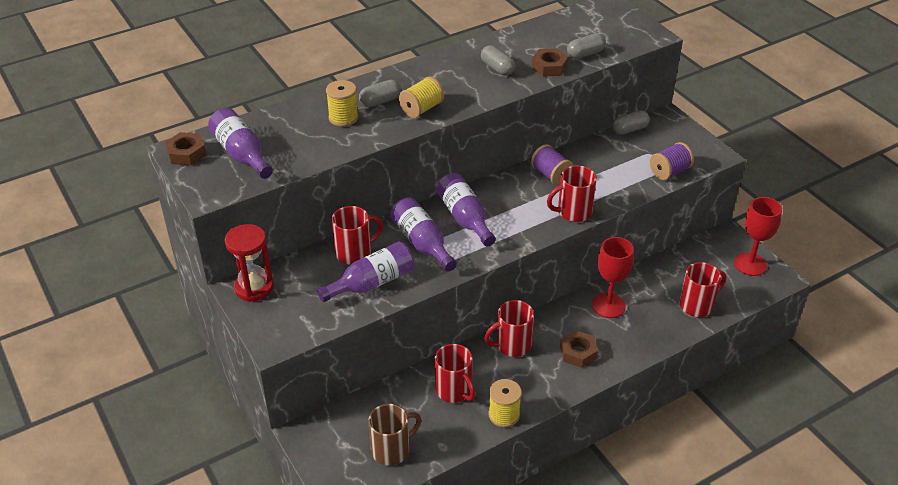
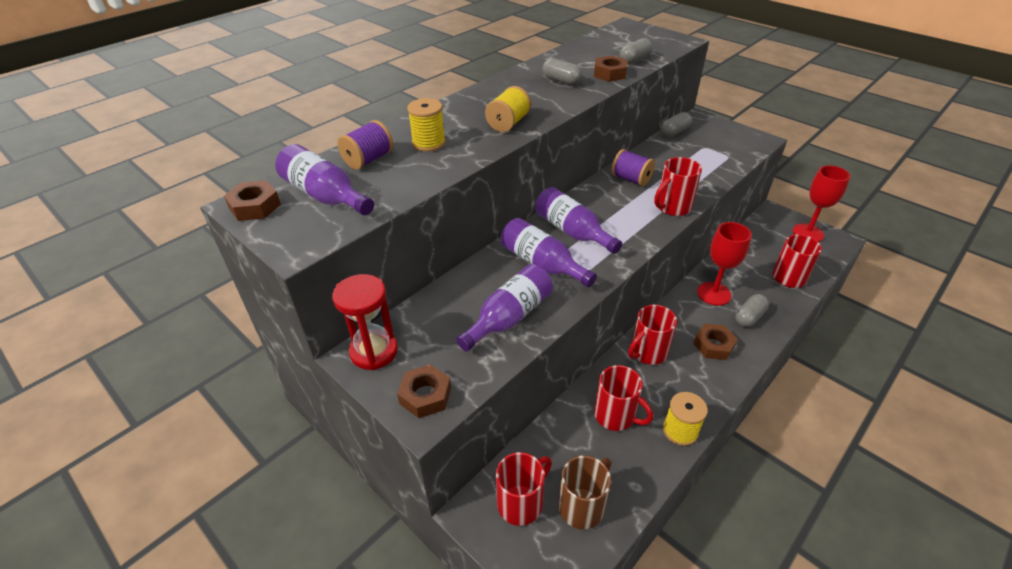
camera: 15 degrees left, 0 degrees up
(281, 328) = (425, 395): none -> brown nut
(355, 253) = (475, 288): red mug -> red mug (521, 503)
(380, 101) = (461, 123): grey capsule -> grey capsule (749, 317)
(669, 171) = (732, 158): purple spool -> purple spool (368, 160)

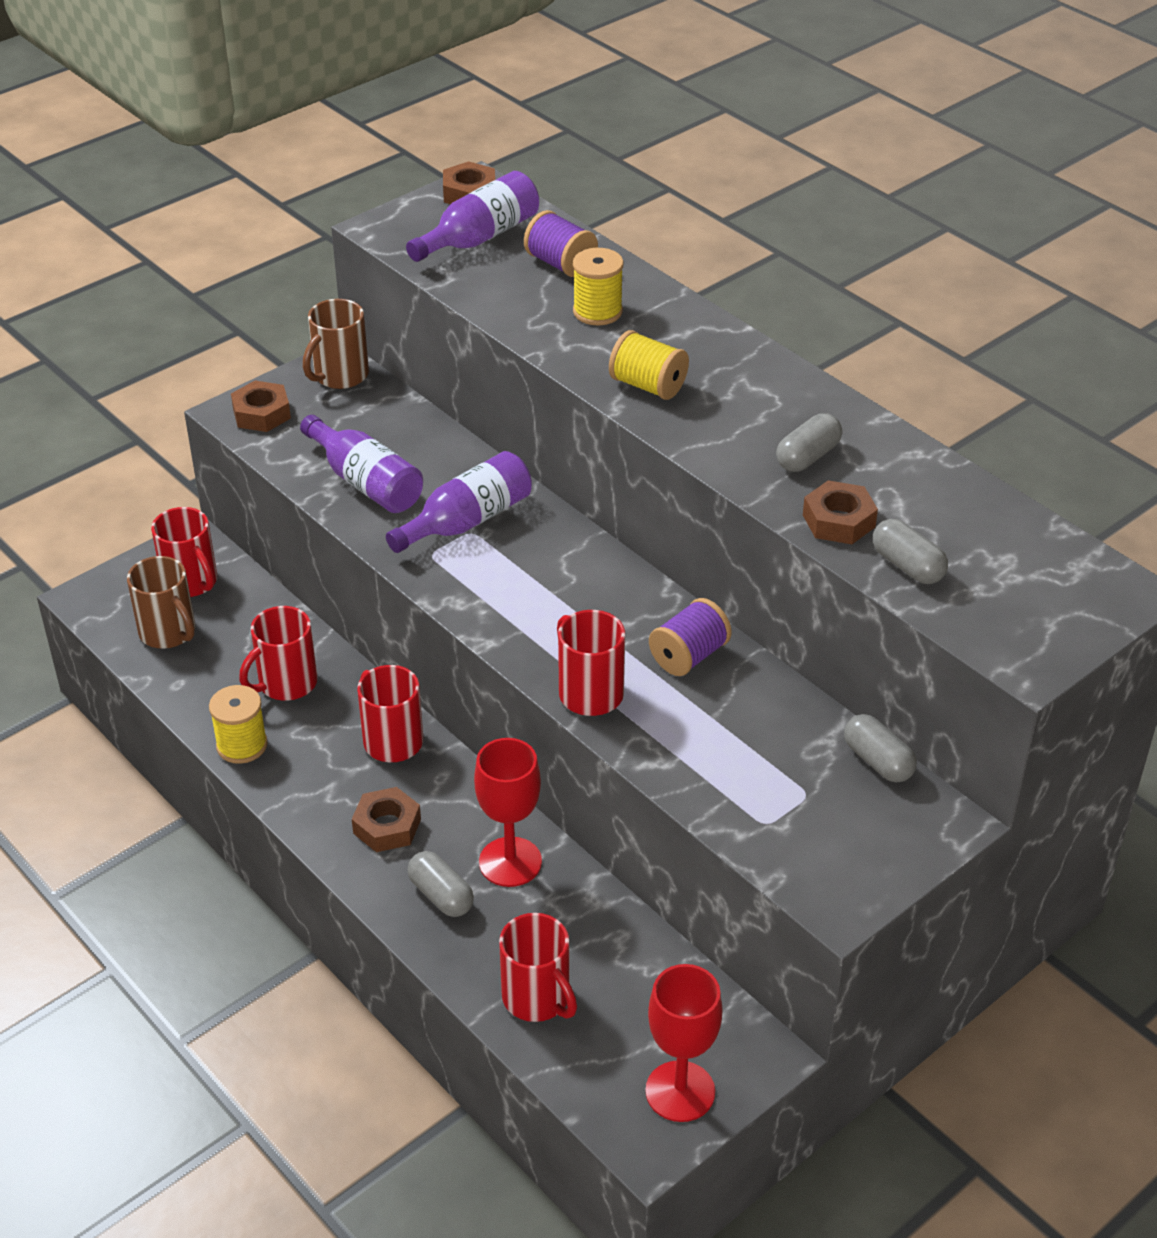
camera: 95 degrees right, 0 degrees up
(374, 351) = (340, 376): red hourglass -> brown mug
(572, 231) = (540, 561): purple bottle -> none

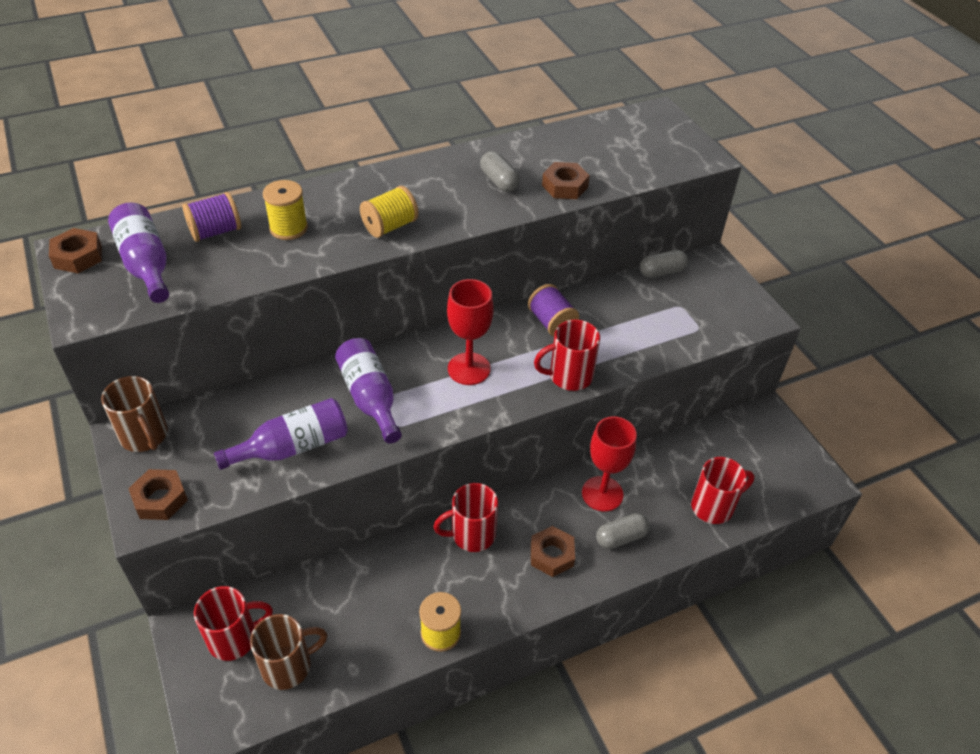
camera: 75 degrees left, 5 degrees up
(286, 684) = (386, 590): red mug -> none
(680, 1091) = (789, 457): red goblet -> red goblet (469, 369)
(907, 566) = (614, 173): grey capsule -> none

